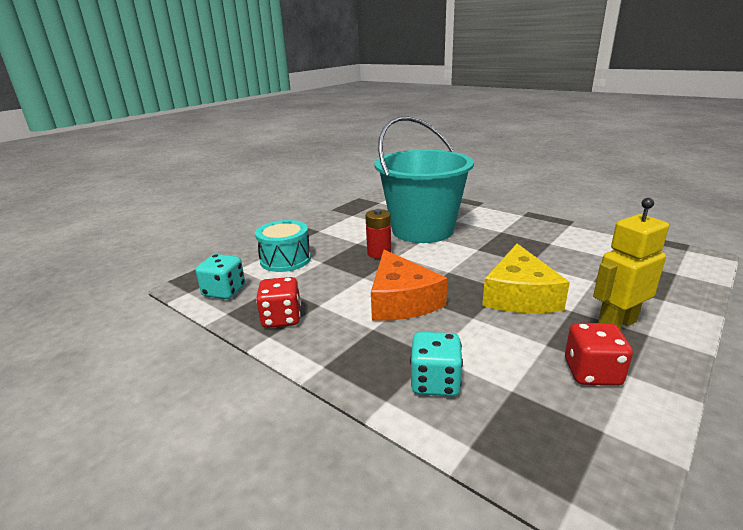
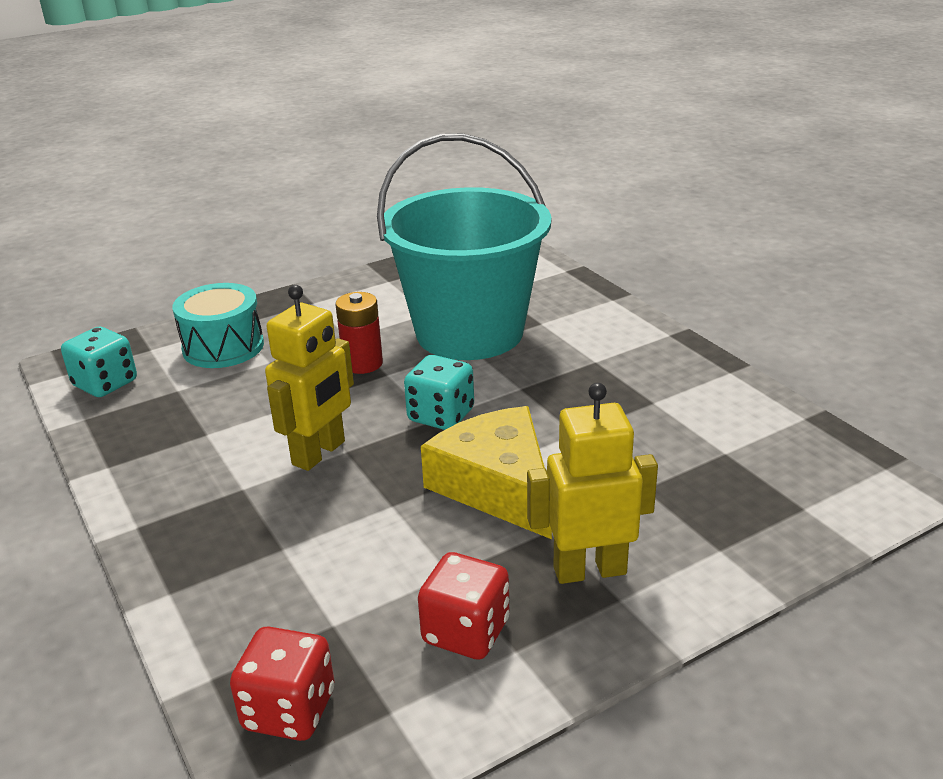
camera: 20 degrees right, 5 degrees up
(282, 318) = (142, 444): red dice -> red dice (289, 710)
(401, 300) = (319, 453): orange cheese -> yellow robot
(435, 382) = (248, 586): turquoise dice -> turquoise dice (441, 416)
(519, 295) = (497, 486): yellow cheese -> yellow cheese turned 120 degrees clockwise

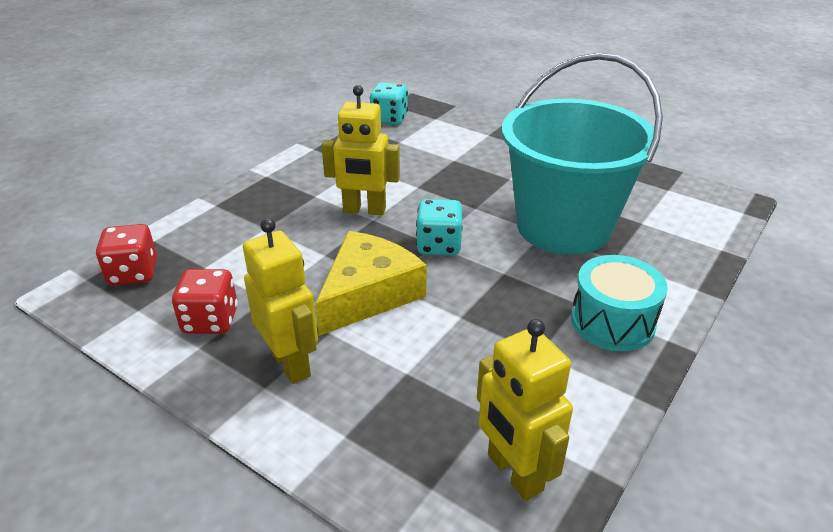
camera: 65 degrees right, 5 degrees up
(223, 347) = (457, 139): turquoise drum -> turquoise drum (612, 322)
(362, 363) = (480, 194): red battery -> none
(799, 457) = (514, 473): none -> yellow robot

